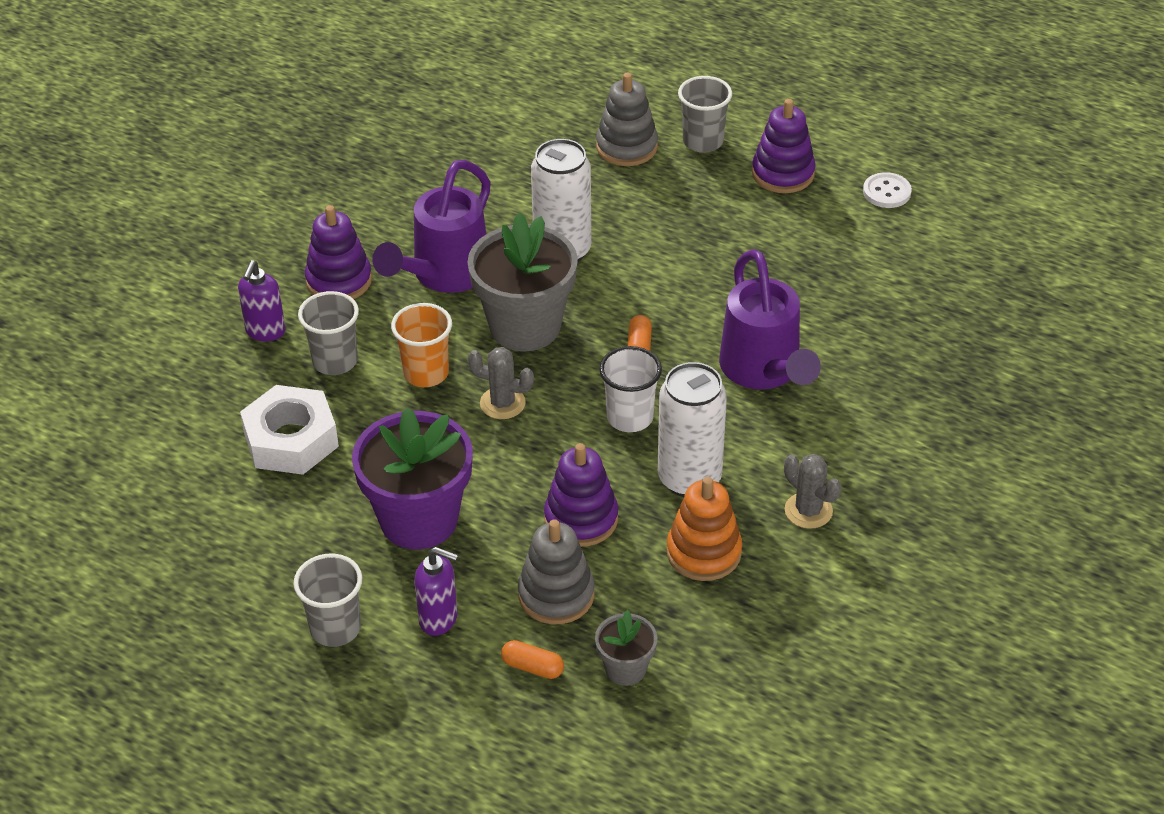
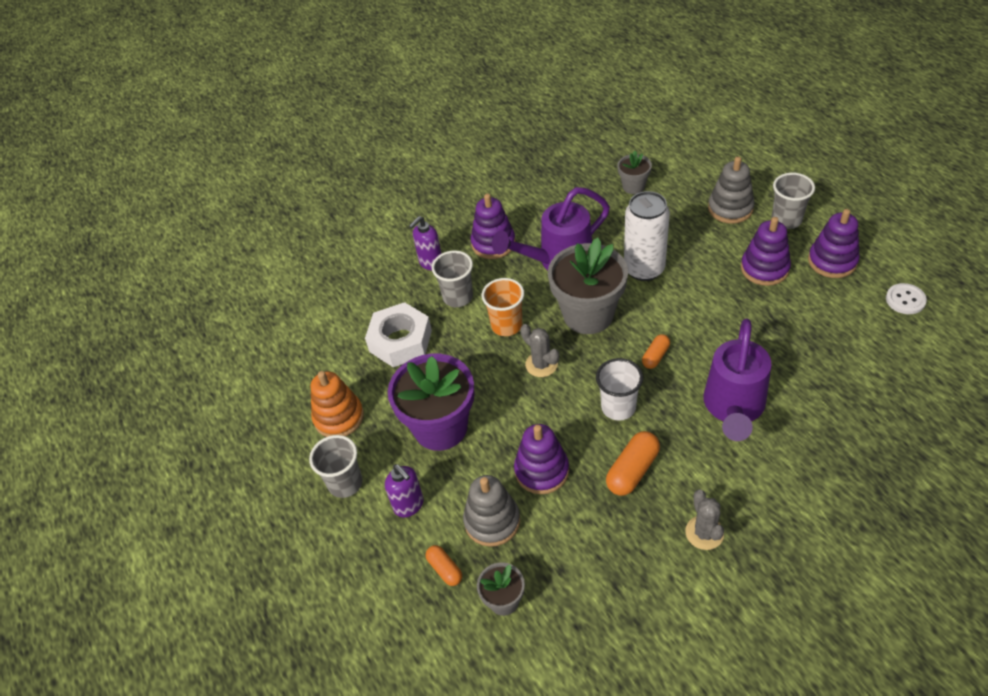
camera: 35 degrees right, 5 degrees up
(485, 154) = (633, 186): none -> grey flower pot
(689, 478) = (632, 470): white can -> orange capsule
(703, 552) = (609, 533): orange stacking toy -> orange stacking toy (339, 417)
(709, 205) = (764, 268): none -> purple stacking toy

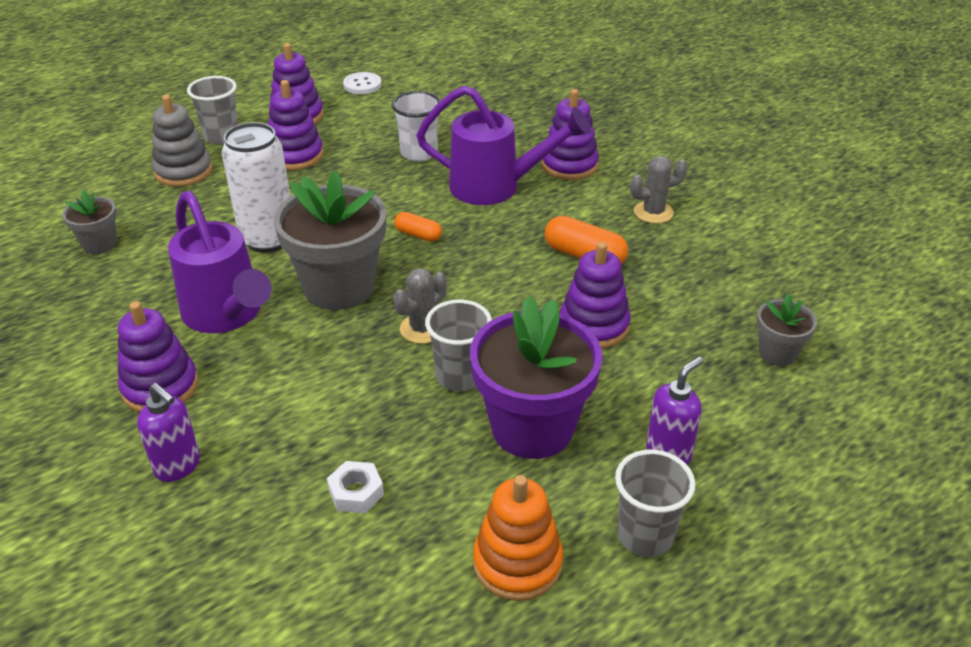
camera: 100 degrees left, 10 degrees down
(400, 341) = (356, 492): white nut -> white nut, size x0.49
(445, 569) = (754, 407): orange capsule -> none
(458, 297) = (272, 424): grey cup -> grey cup (460, 376)
(492, 521) = (675, 367): grey stacking toy -> none
(506, 325) = (344, 365): orange cup -> none
(618, 407) = (495, 264): white cup -> white cup (419, 153)
(781, 468) = (569, 165): none -> purple stacking toy

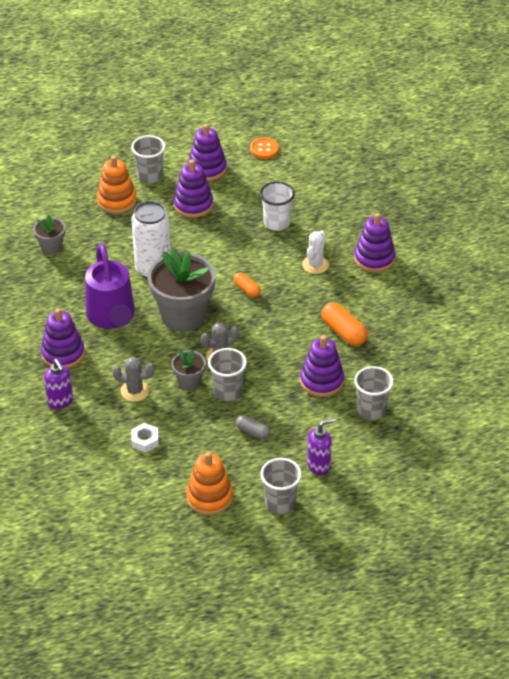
camera: 20 degrees right, 5 degrees up
(183, 171) = (117, 201): grey stacking toy -> orange stacking toy
(362, 85) = (264, 149): white button -> orange button
(497, 187) = (315, 265): purple watering can -> white cactus
(532, 427) = (252, 432): purple flower pot -> grey capsule
(653, 212) = (408, 311): grey cactus -> grey cactus (135, 391)
(692, 347) = (371, 410): none -> grey cup
(777, 353) = (420, 427): grey flower pot -> grey flower pot (189, 382)

